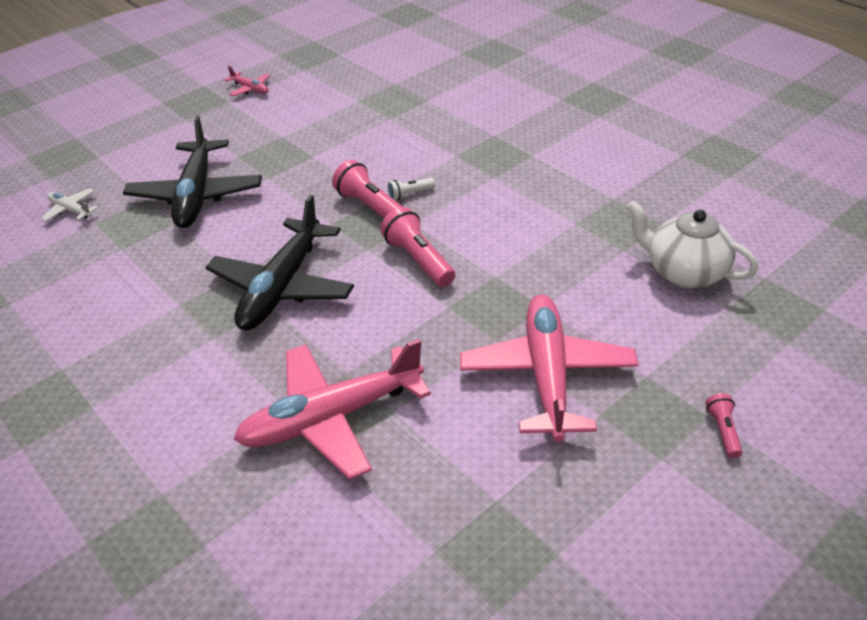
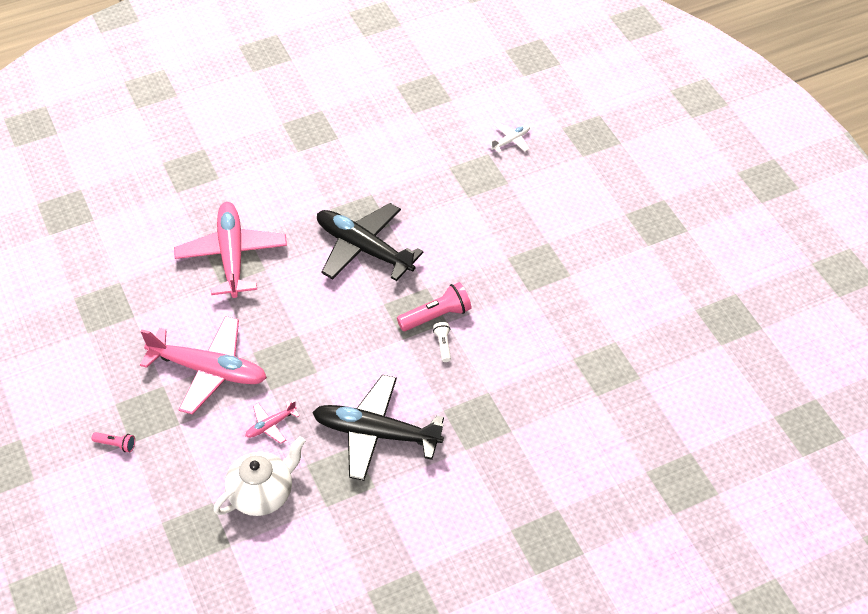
camera: 105 degrees right, 10 degrees up
(197, 195) = (500, 212): black plane -> black plane (376, 433)
(250, 89) = (668, 263): pink plane -> pink plane (271, 425)
(418, 260) = (356, 331): pink flashlight -> none

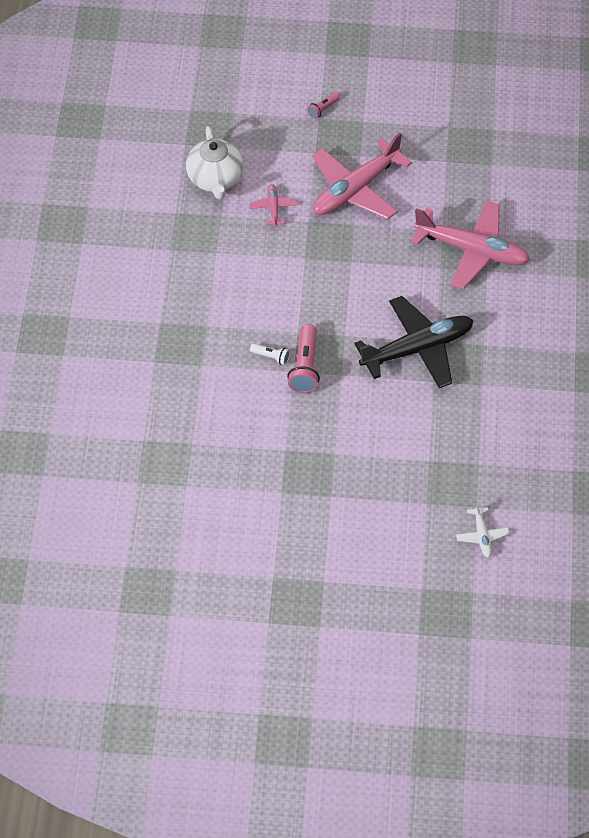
camera: 120 degrees right, 5 degrees up
(376, 433) = (217, 271): black plane -> none

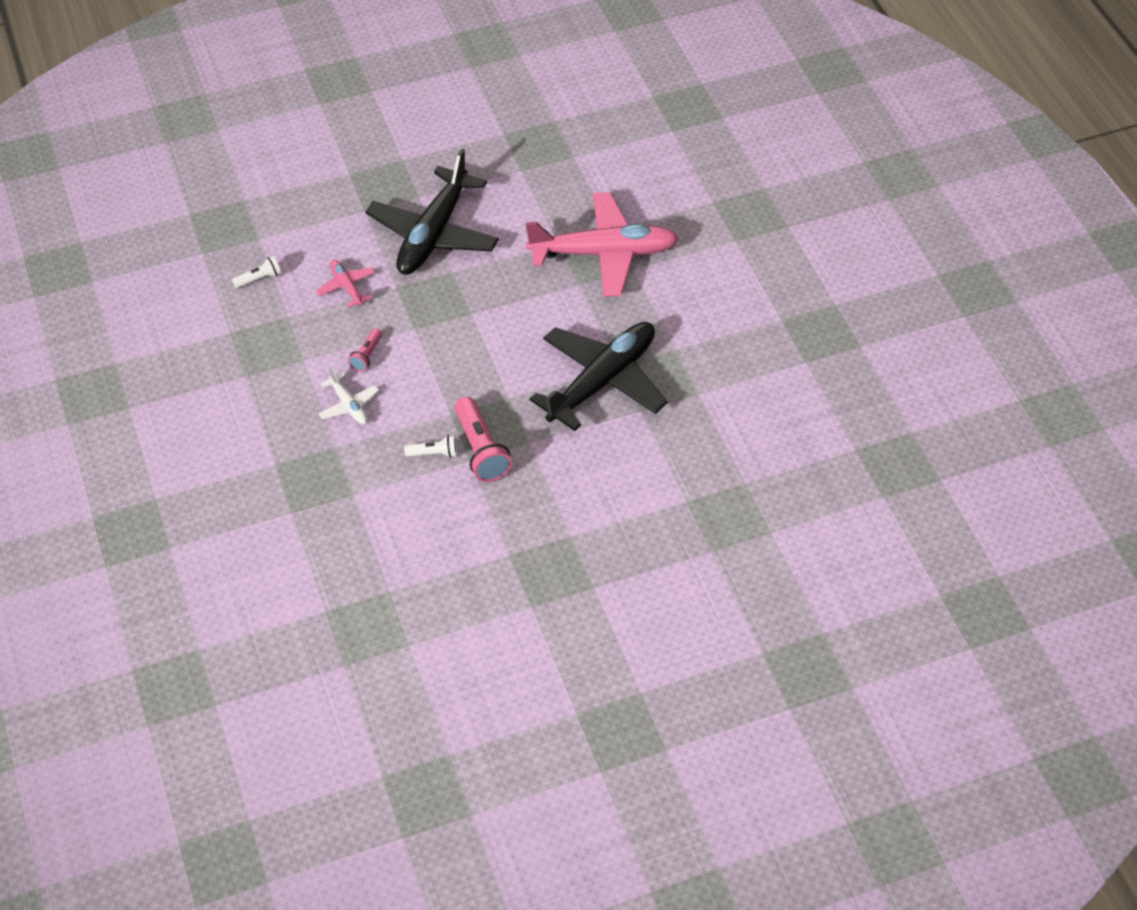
camera: 25 degrees left, 5 degrees down
(215, 179) = (259, 279): white teapot -> white flashlight
(323, 109) = (349, 162): pink flashlight -> pink flashlight (367, 355)
(355, 189) = (433, 234): pink plane -> black plane
(482, 536) = (797, 563): white plane -> white plane (349, 405)

